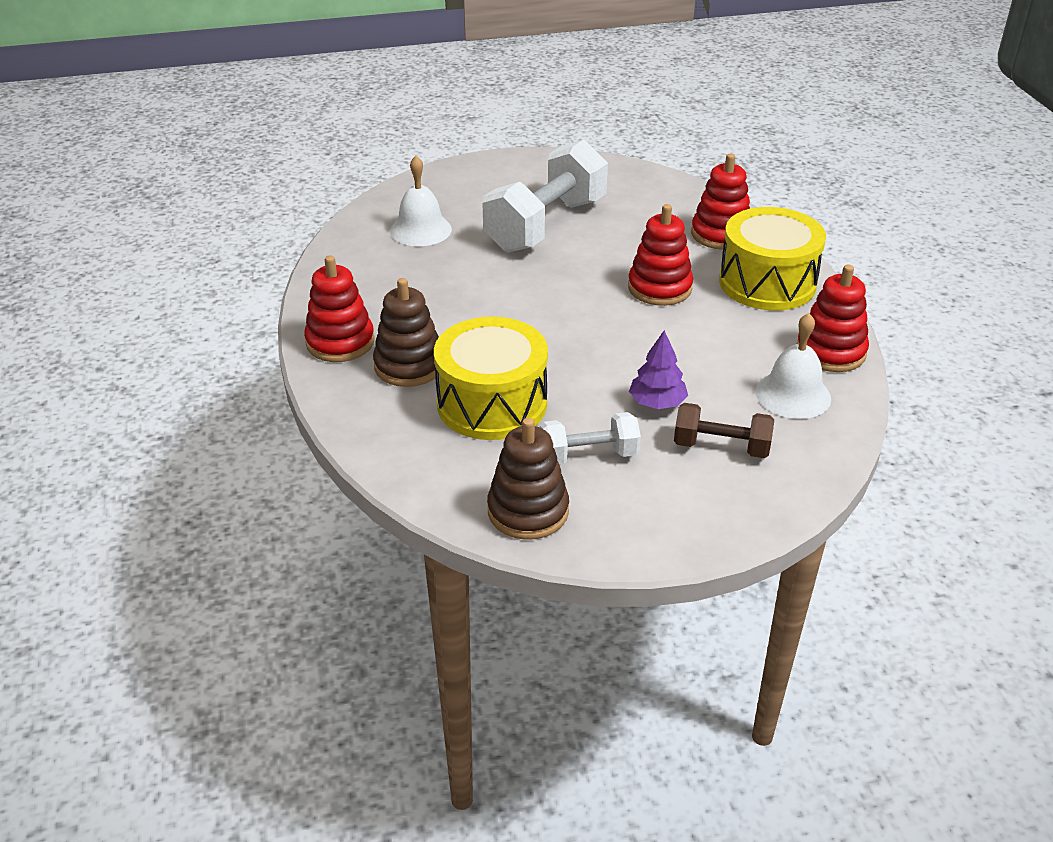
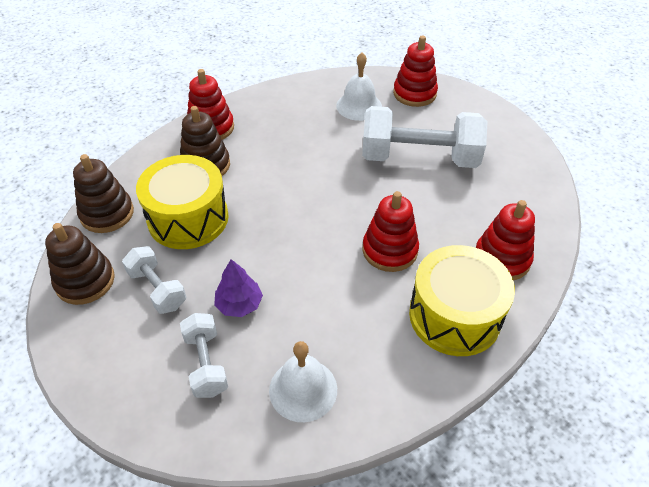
camera: 60 degrees right, 10 degrees up
(420, 467) = (107, 213): none -> brown stacking toy
(721, 447) = (206, 364): brown dumbbell -> white dumbbell
(830, 352) = (384, 397): red stacking toy -> red stacking toy (414, 93)

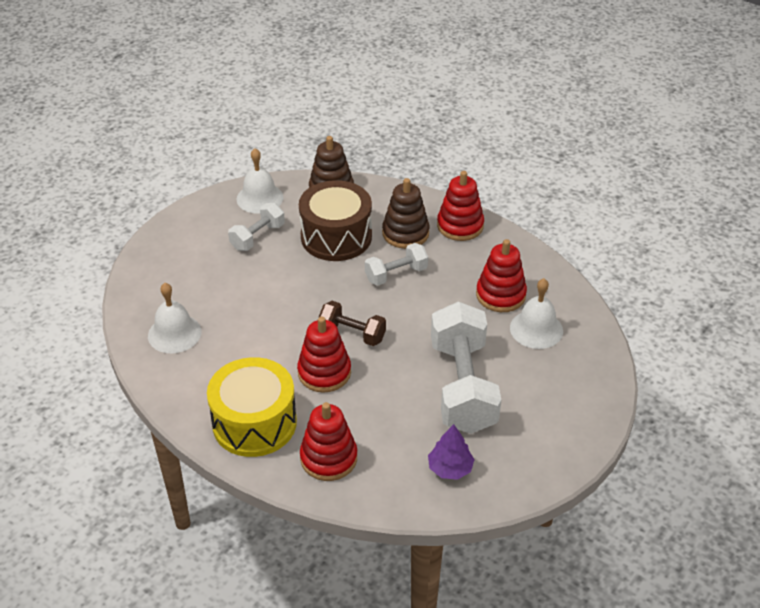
camera: 80 degrees right, 5 degrees down
(85, 281) = (260, 198): brown stacking toy -> white bell
(188, 218) = (336, 237): yellow drum -> brown drum
(206, 364) = (192, 277): white dumbbell -> white dumbbell (396, 274)
(239, 304) = (249, 285): purple tree -> purple tree (450, 468)
(339, 222) = (352, 333): none -> brown dumbbell
(414, 93) = (579, 375): red stacking toy -> red stacking toy (500, 295)

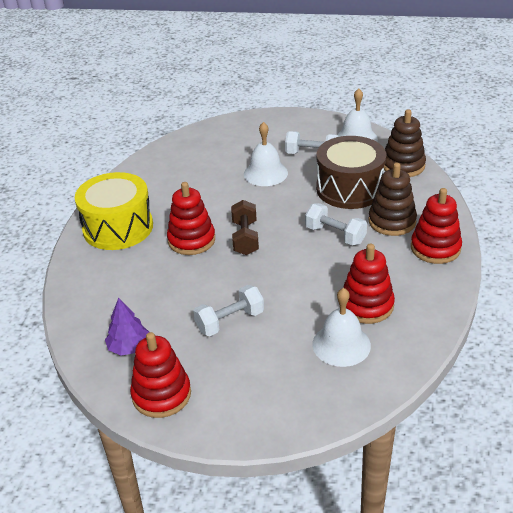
camera: 65 degrees right, 5 degrees down
(174, 333) = (181, 160): white bell -> white bell (265, 173)
(328, 458) = (103, 276): red stacking toy -> red stacking toy (161, 394)
(462, 386) = (230, 321): white dumbbell -> white dumbbell, size x0.52

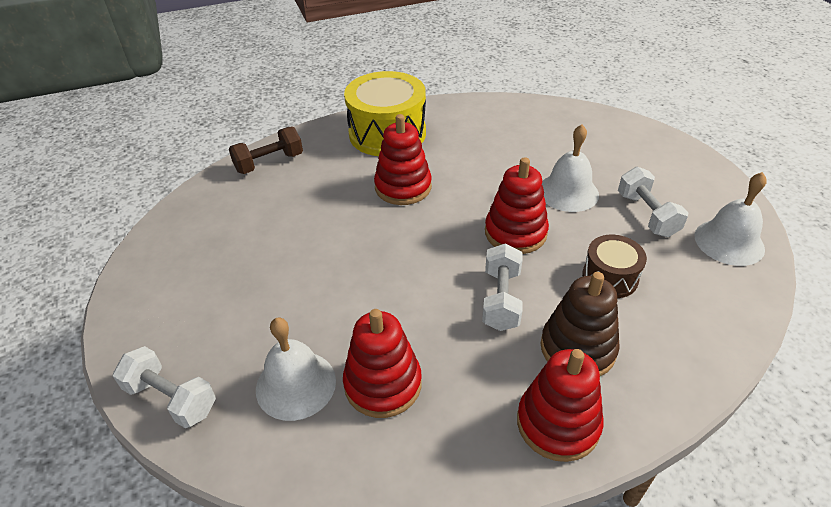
camera: 60 degrees right, 5 degrees up
(129, 347) = (220, 214): purple tree -> none
(161, 394) = (162, 264): red stacking toy -> red stacking toy (515, 233)
(230, 321) = (290, 269): white dumbbell -> white dumbbell (171, 398)
(245, 238) = (435, 224): brown dumbbell -> brown dumbbell (269, 163)
(349, 189) = (610, 277): brown drum -> brown drum, size x0.54
(403, 165) = (720, 314): brown stacking toy -> none

